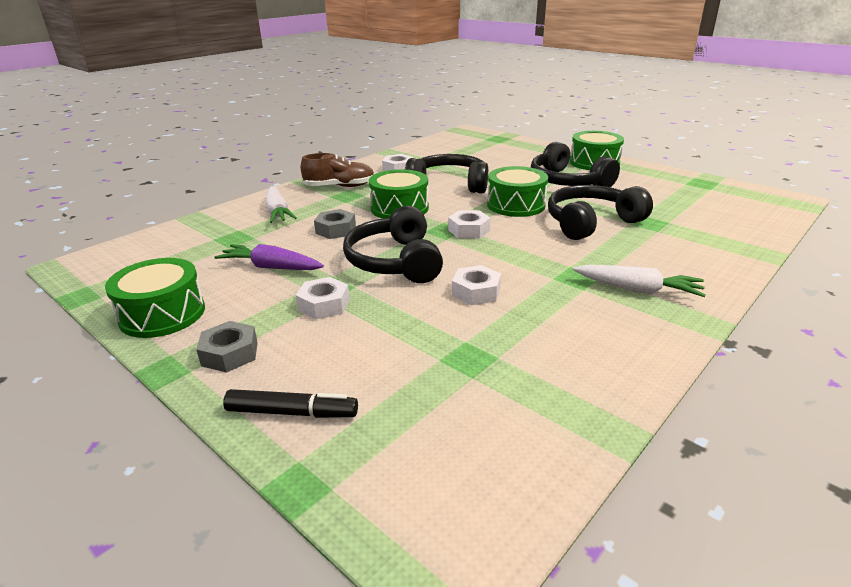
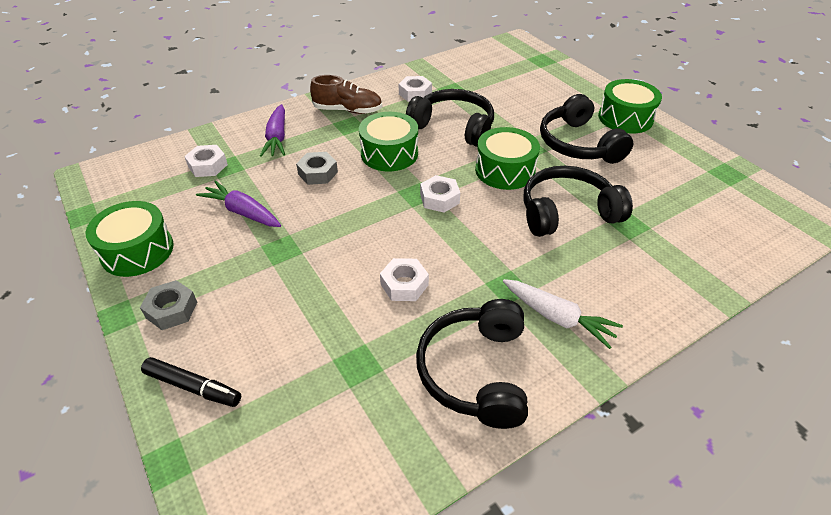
camera: 15 degrees right, 15 degrees up
(278, 212) = (277, 138): white carrot -> purple carrot
(324, 305) = (267, 270): white nut -> white nut (208, 166)
(395, 261) = (351, 228): black headphones -> black headphones (475, 371)

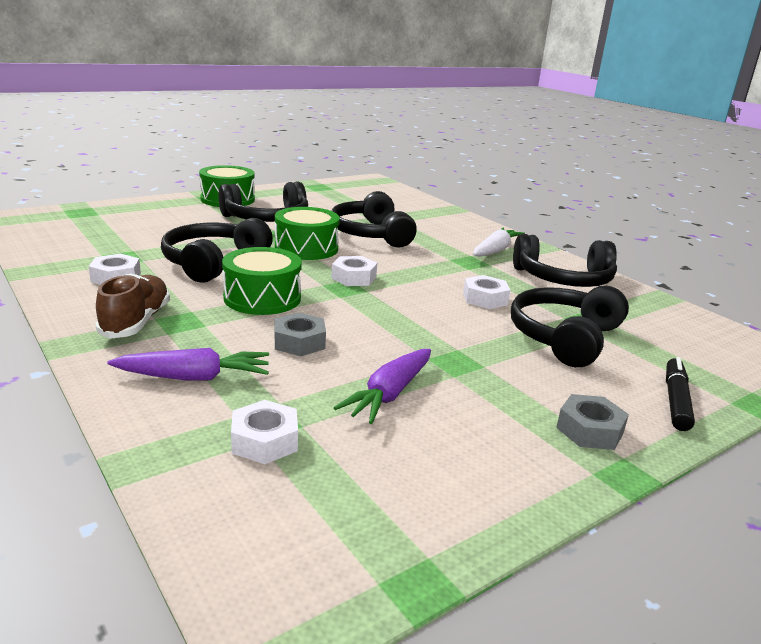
camera: 95 degrees left, 20 degrees down
(137, 251) = (498, 483): green drum -> none
(318, 332) = (565, 337): none -> black headphones

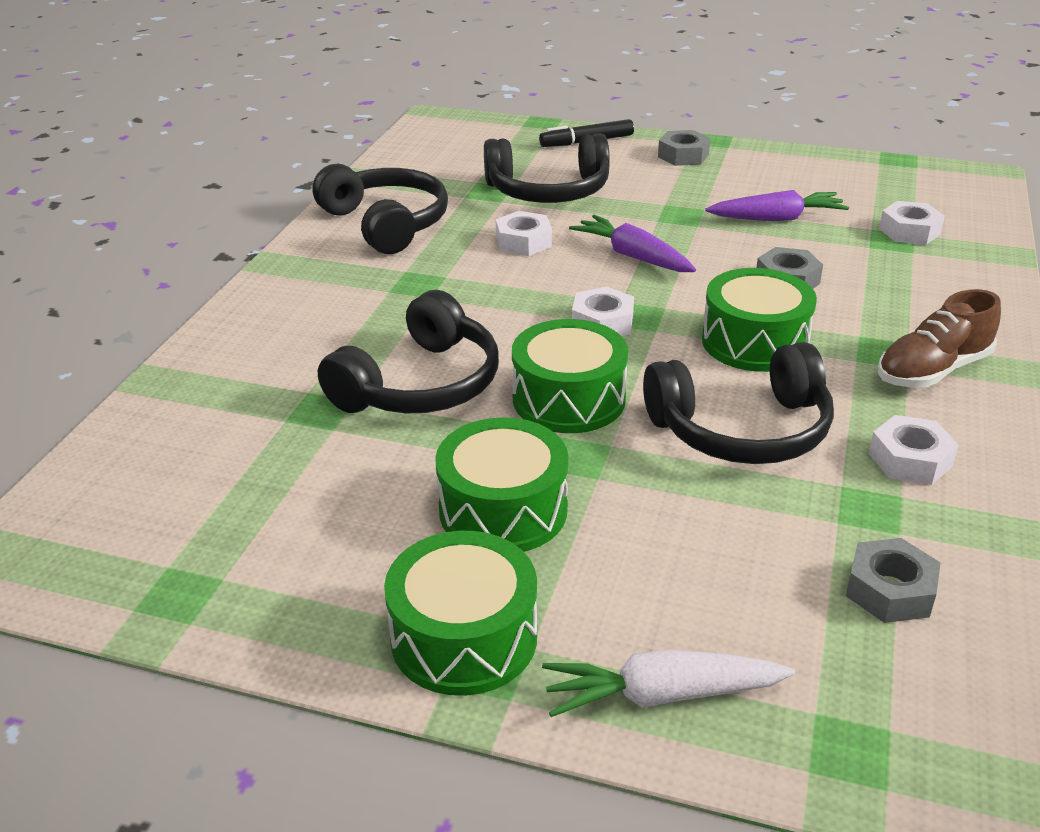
camera: 125 degrees left, 10 degrees up
(92, 240) = (889, 590): none -> grey nut
(194, 377) = (920, 290): purple carrot -> purple carrot (633, 256)
(266, 219) = (503, 510): black headphones -> green drum
(495, 250) = (342, 282): white carrot -> white carrot (661, 695)

